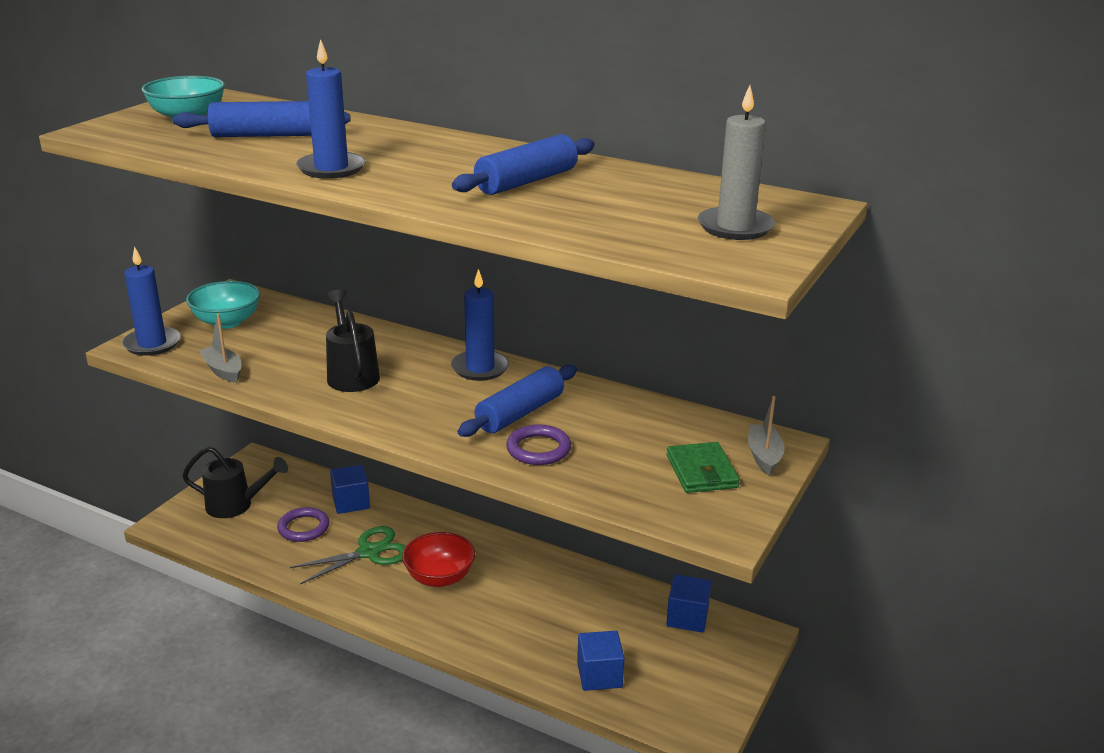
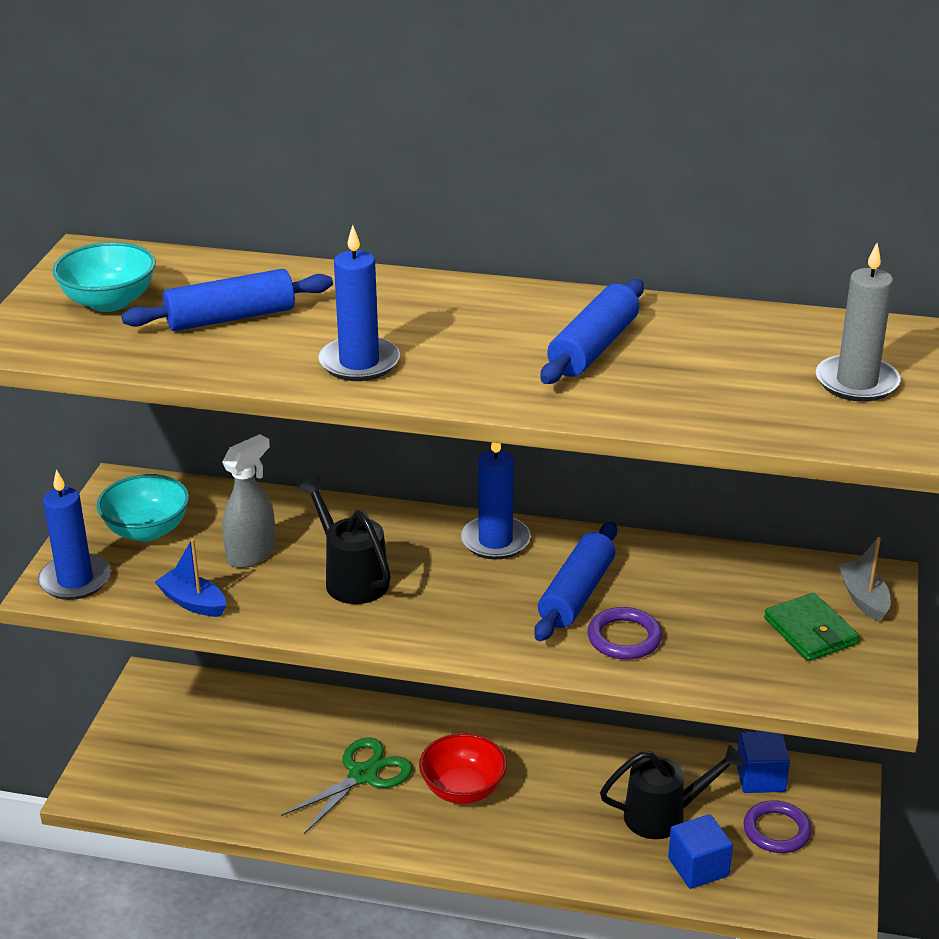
camera: 15 degrees left, 5 degrees up
(223, 371) = (193, 602): grey boat -> blue boat
(236, 505) = (163, 748): black watering can -> black watering can (663, 815)
(290, 348) = (252, 554): none -> grey spray bottle
(303, 528) = (265, 760): purple ring -> purple ring (776, 830)
(351, 502) = (305, 714): blue cube -> none

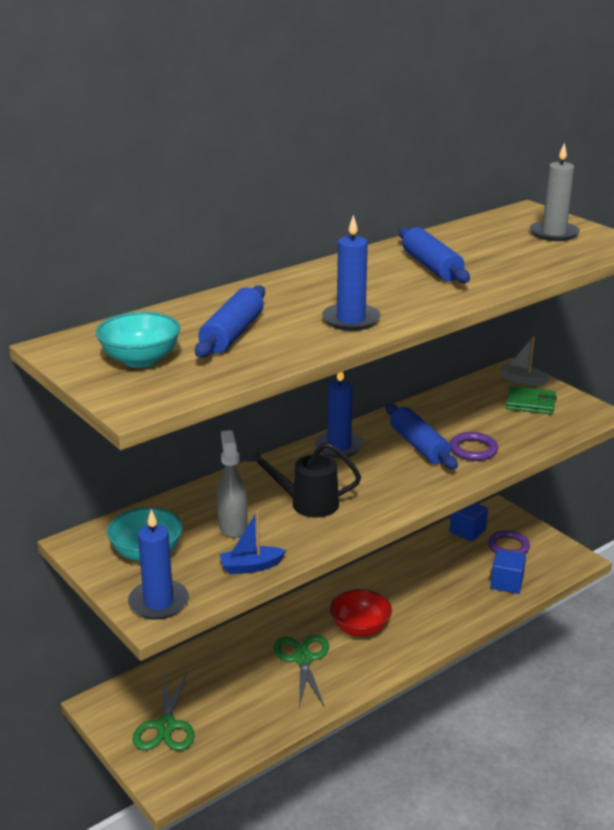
camera: 50 degrees left, 5 degrees down
(165, 741) = (166, 726): none -> green scissors
(663, 815) = (459, 573): black watering can -> none

